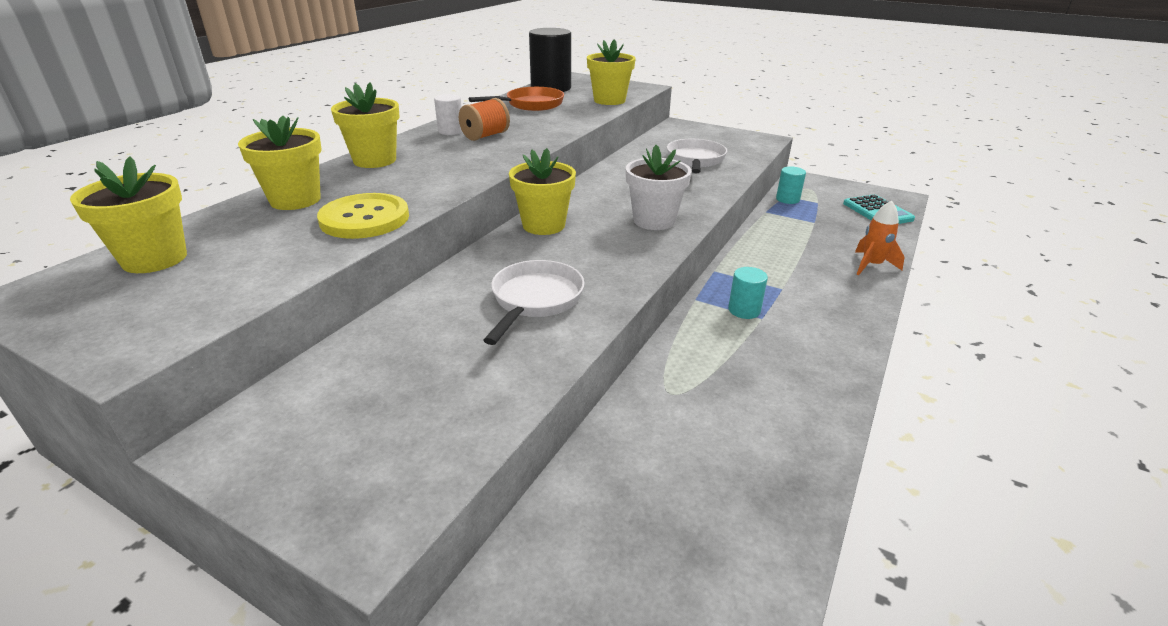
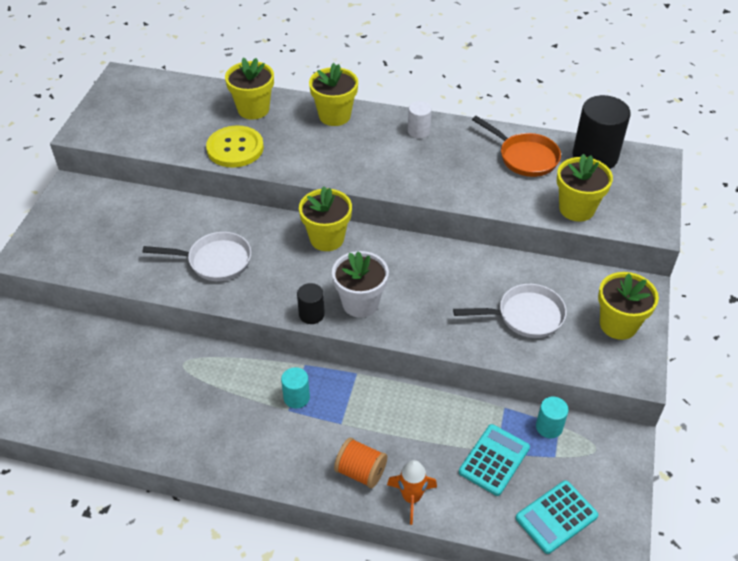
camera: 75 degrees right, 15 degrees up
(154, 259) = (165, 95): yellow flower pot -> yellow flower pot (618, 325)
(485, 136) = (417, 154): orange spool -> orange spool (361, 472)
(661, 247) = (311, 314): none -> black cylinder
(823, 224) = (494, 460): none -> turquoise calculator

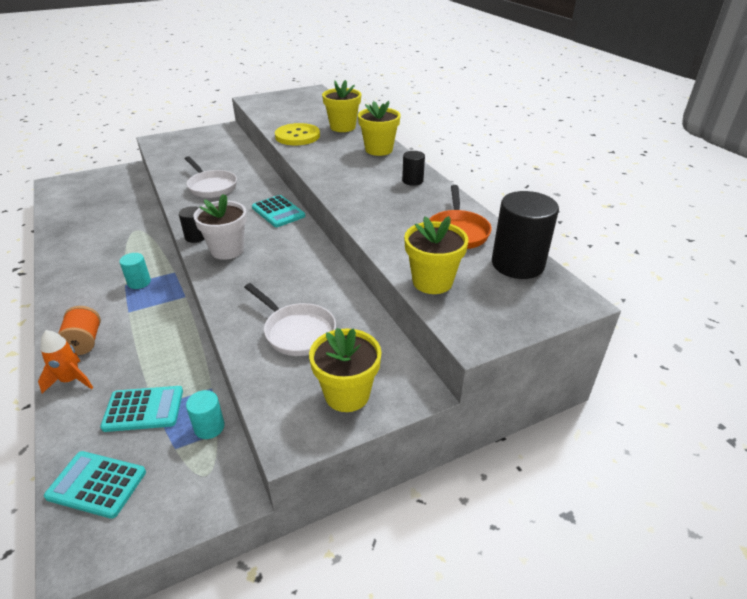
camera: 50 degrees right, 10 degrees down
(327, 238) = (278, 212): yellow flower pot -> turquoise calculator
(418, 131) = (412, 181): white cylinder -> black cylinder

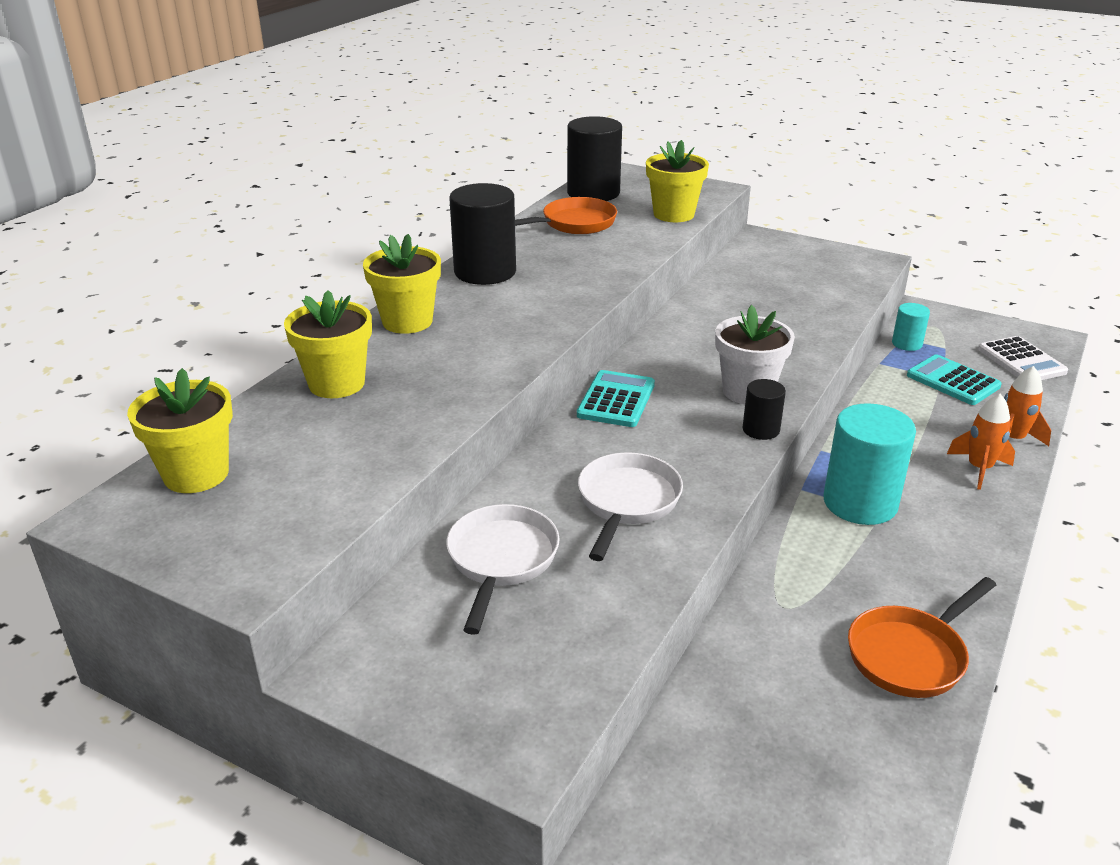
camera: 125 degrees left, 5 degrees down
(73, 242) = (910, 655): none -> orange pan
(84, 342) = (979, 469): orange spool -> orange rocket
(96, 484) = (1021, 361): turquoise calculator -> white calculator
(139, 282) = (860, 503): turquoise cylinder -> turquoise cylinder, size x1.95
(296, 331) = (789, 297): white pan -> white pan (501, 561)
(297, 136) = (427, 409): yellow button -> none
(347, 394) = (809, 256): yellow flower pot -> yellow flower pot (196, 474)
(412, 181) = (485, 272): black cylinder -> black cylinder, size x1.95

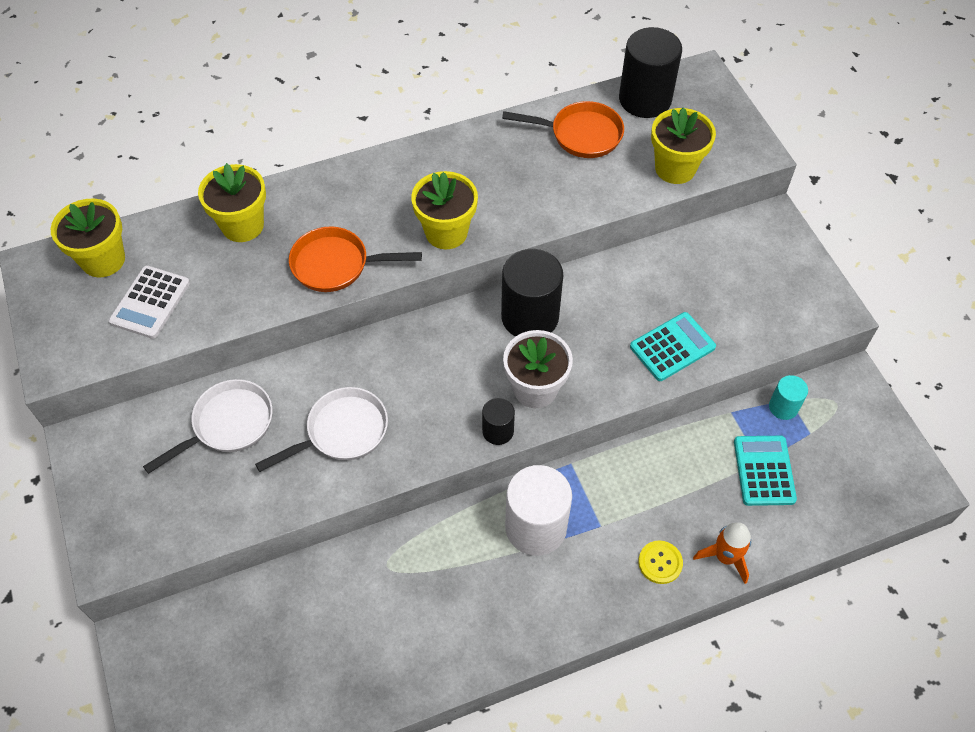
camera: 40 degrees right, 25 degrees up
(407, 321) = (343, 186): yellow flower pot -> yellow flower pot (446, 232)
(485, 272) = (450, 159): black cylinder -> black cylinder (530, 317)
(616, 400) = (439, 335): turquoise calculator -> turquoise calculator (672, 347)
(860, 503) = (536, 527): turquoise cylinder -> white cylinder
(910, 655) = (414, 656): orange pan -> orange pan (336, 265)
(979, 469) = (660, 562): orange rocket -> yellow button
(1021, 361) = (856, 491): white calculator -> white calculator (150, 302)

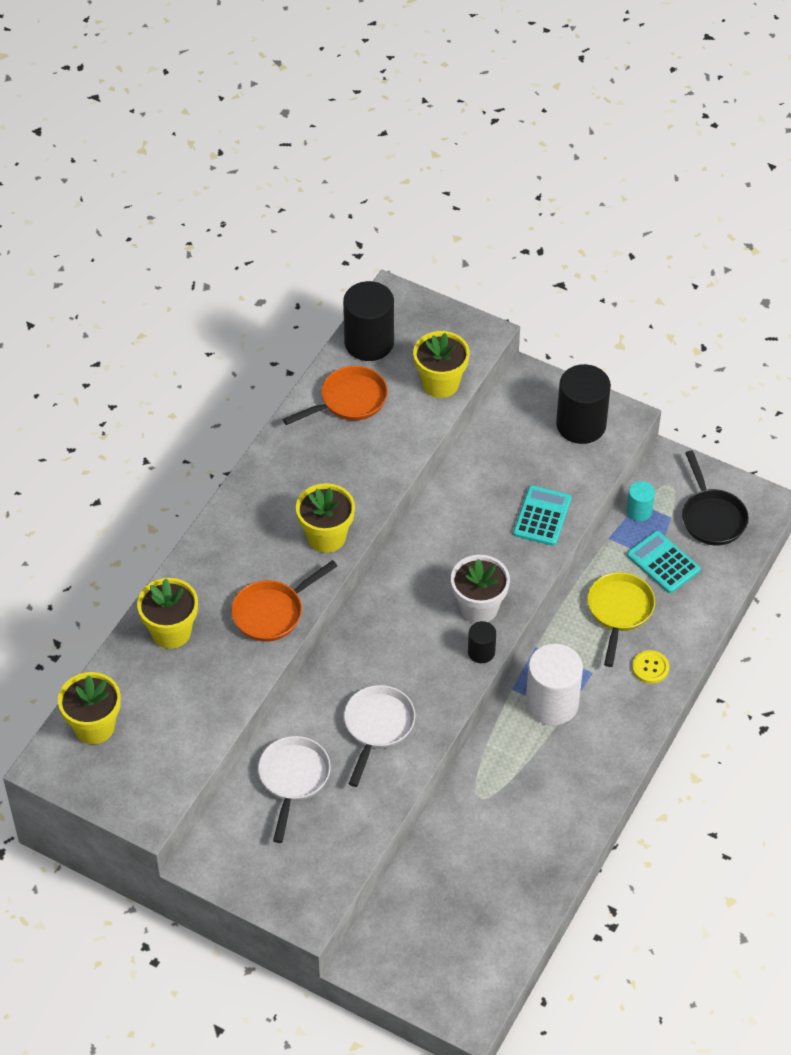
camera: 40 degrees left, 5 degrees down
(150, 302) = (166, 730): white calculator -> none
(530, 317) = (426, 561): black cylinder -> black cylinder (581, 425)
(679, 487) = (619, 611): none -> yellow pan
(725, 557) = (686, 635): orange rocket -> none
(852, 461) = (712, 517): none -> black pan

